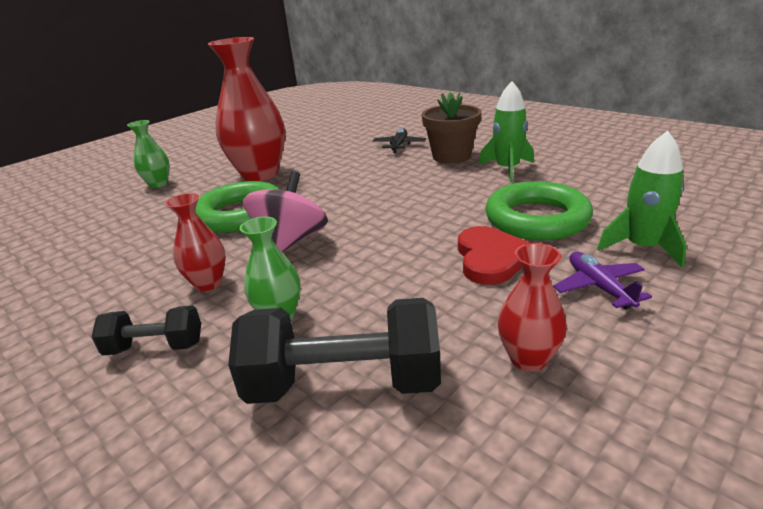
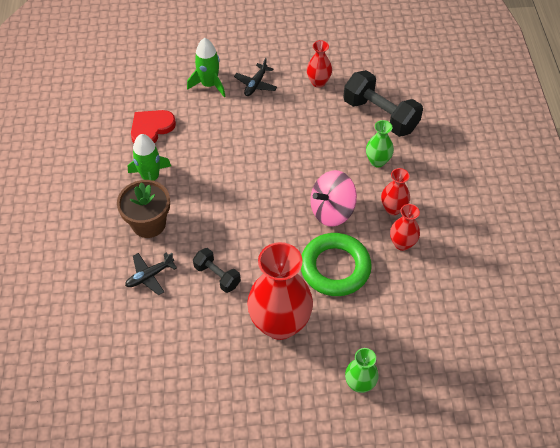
camera: 140 degrees left, 25 degrees up
(155, 347) = (435, 182): black dumbbell -> black dumbbell (217, 276)
(171, 263) = (402, 243): none -> red vase
(491, 258) = (266, 125): red heart -> red heart (151, 128)
(536, 219) = (211, 130): green ring -> none
(599, 287) = (256, 84): purple plane -> black plane

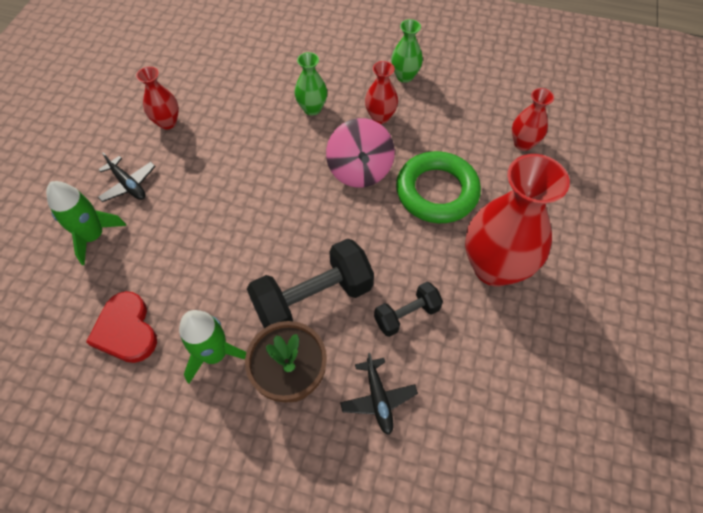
camera: 70 degrees left, 5 degrees up
(359, 384) = (586, 217): green vase -> green vase (405, 76)
(380, 115) = (251, 85): black dumbbell -> black dumbbell (313, 299)
(402, 243) = (427, 125): red vase -> red vase (523, 143)

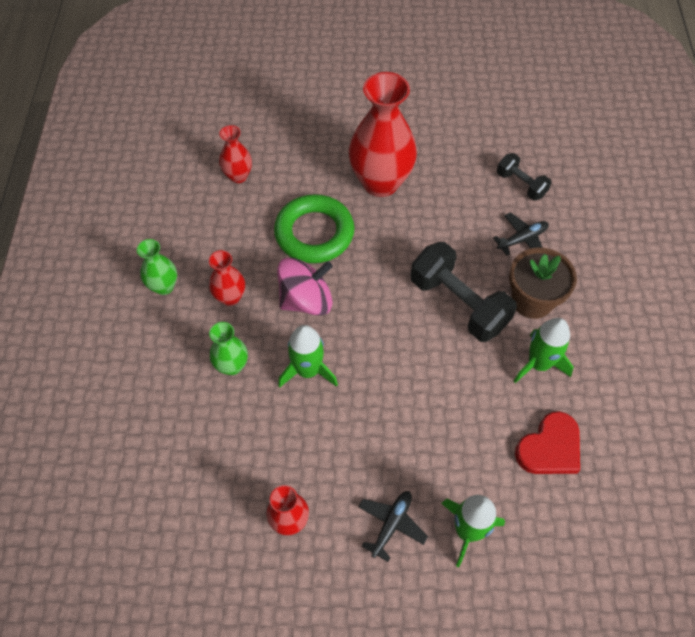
camera: 105 degrees left, 0 degrees up
(287, 157) = (308, 370): none -> green rocket
(406, 315) = (446, 234): black dumbbell -> black dumbbell (521, 184)

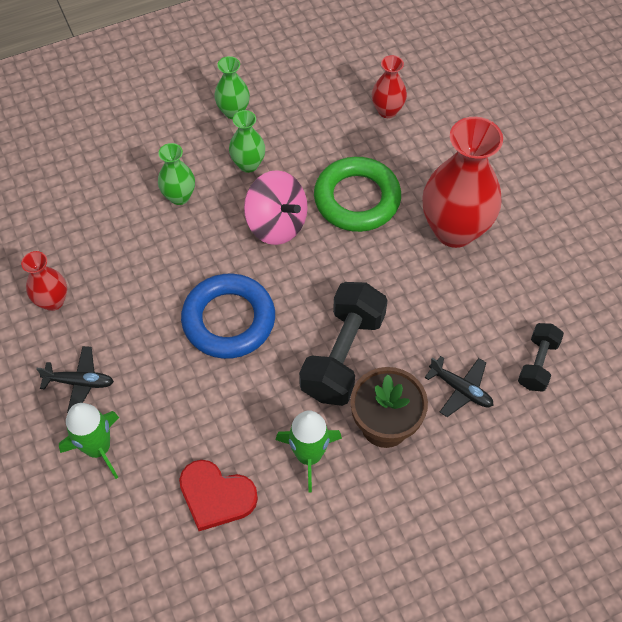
camera: 65 degrees right, 0 degrees up
(230, 297) = (248, 164): red vase -> green vase
(308, 370) = (202, 256): green rocket -> none
(385, 374) = (229, 320): none -> blue ring

